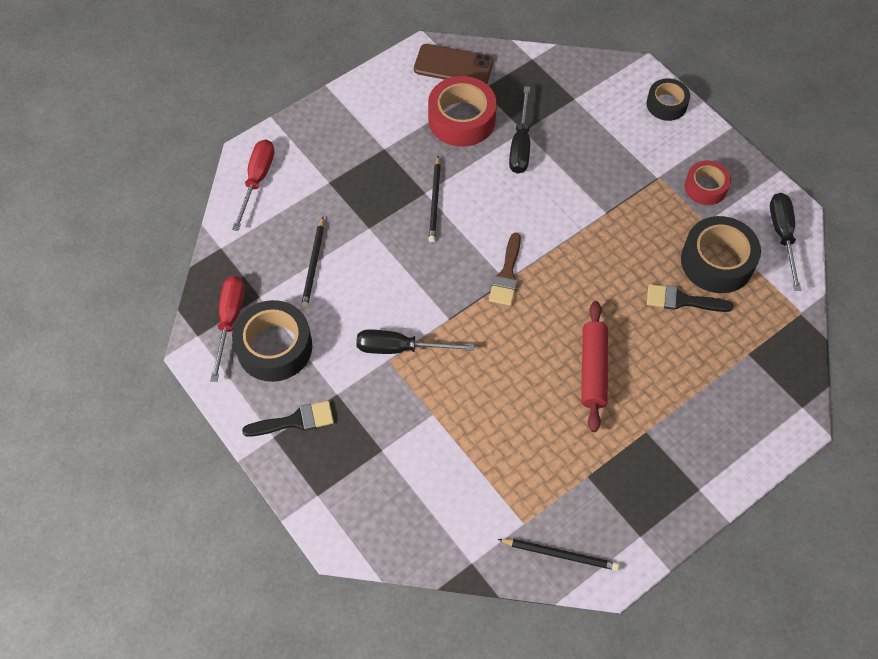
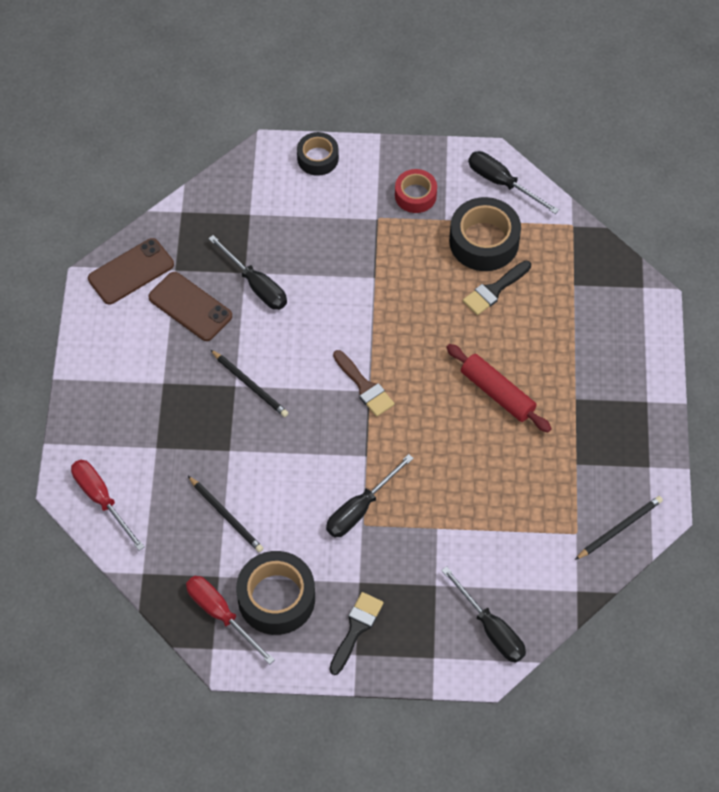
camera: 50 degrees left, 0 degrees up
(379, 520) = (491, 628): none -> black screwdriver
(461, 119) = (190, 306): red tape -> brown phone

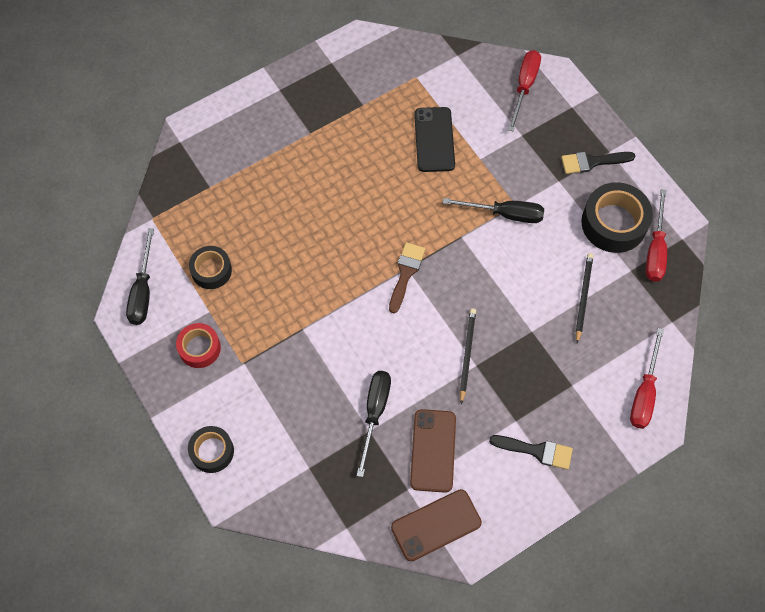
camera: 125 degrees left, 5 degrees up
(131, 271) = (436, 525): brown phone -> brown phone turned 45 degrees counterclockwise
(484, 241) = (211, 270): black tape -> black tape, size x0.61
(489, 501) = (434, 140): none -> black phone
(491, 628) = (524, 87): black screwdriver -> red screwdriver
(494, 290) = (253, 237): black brush -> black brush (536, 451)
(497, 393) = (343, 183): red rolling pin -> none
(619, 528) = (392, 55): black pencil -> none

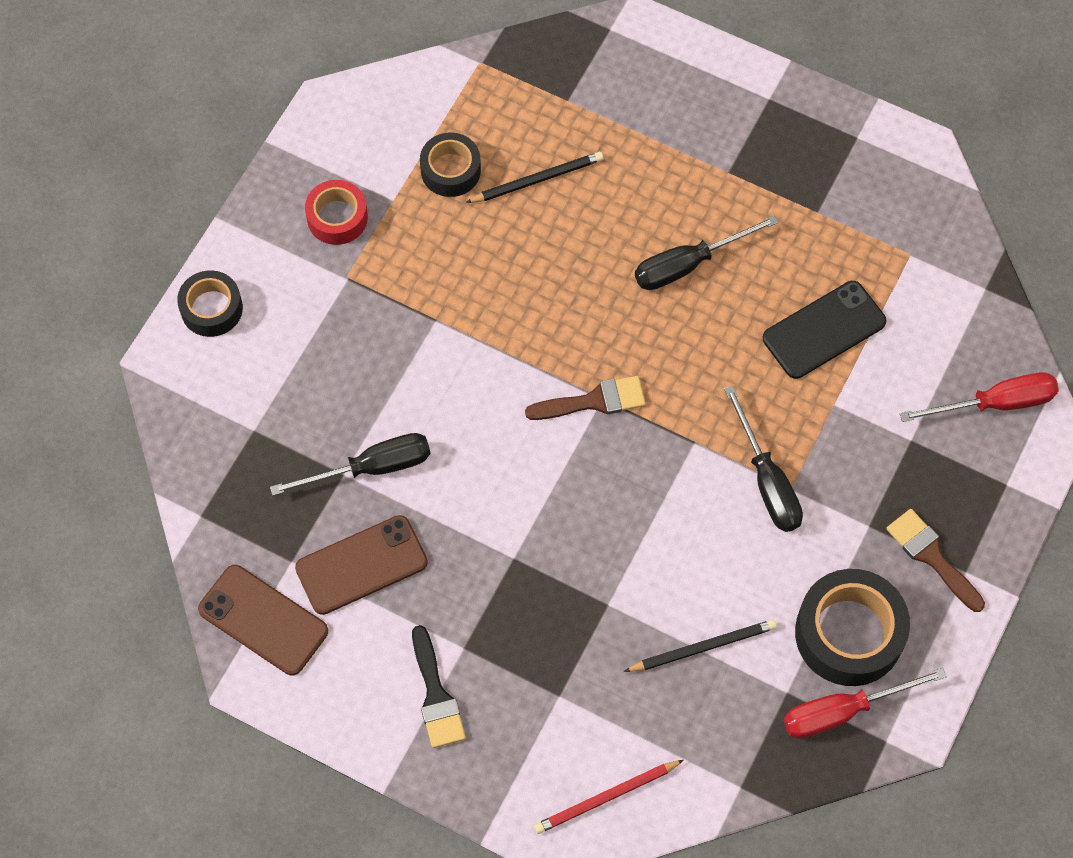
camera: 60 degrees right, 0 degrees up
(143, 291) = (374, 111): black screwdriver -> black screwdriver (688, 264)
(467, 354) = (522, 538): black pencil -> black pencil (537, 179)
(592, 162) = (931, 556): black brush -> brown brush
(644, 392) = (606, 798): red screwdriver -> red pencil

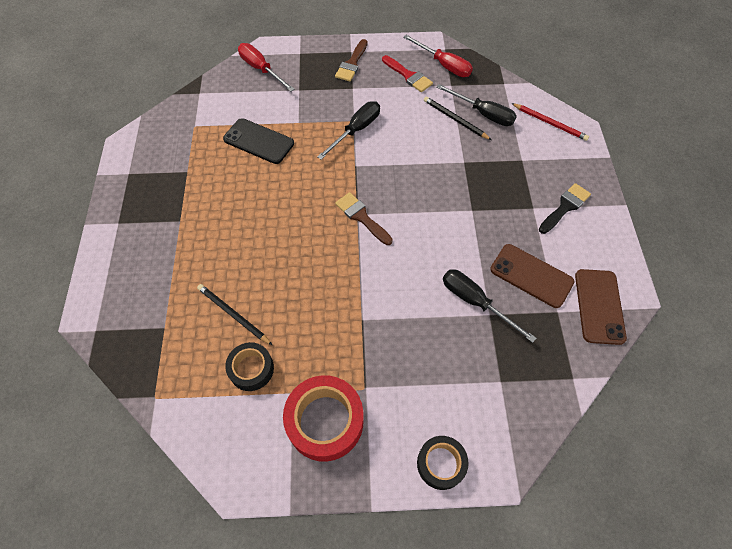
camera: 120 degrees left, 5 degrees down
(337, 217) = (325, 421): red tape -> red tape, size x1.65
(688, 264) = (251, 213): black screwdriver -> black screwdriver (483, 114)
(849, 633) = (408, 76): black tape -> red brush

